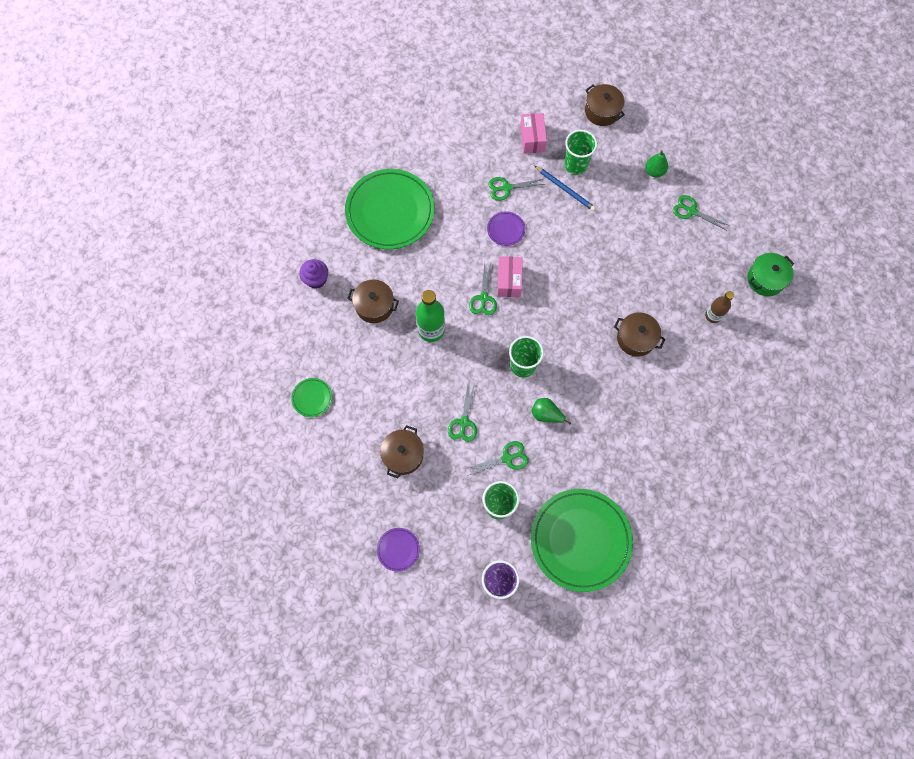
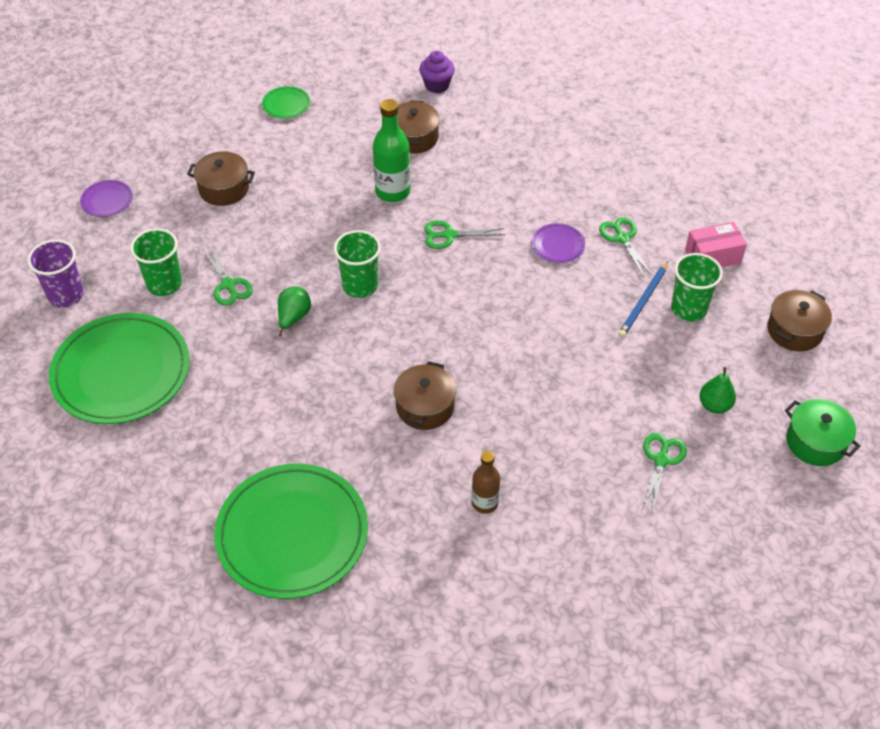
camera: 80 degrees right, 20 degrees down
(390, 211) = (548, 133): green plate -> green plate (292, 534)
(464, 422) = (272, 237): green scissors -> none
(509, 281) = (481, 257): pink box -> none
(765, 279) = (568, 574): green pot -> green pot (815, 442)

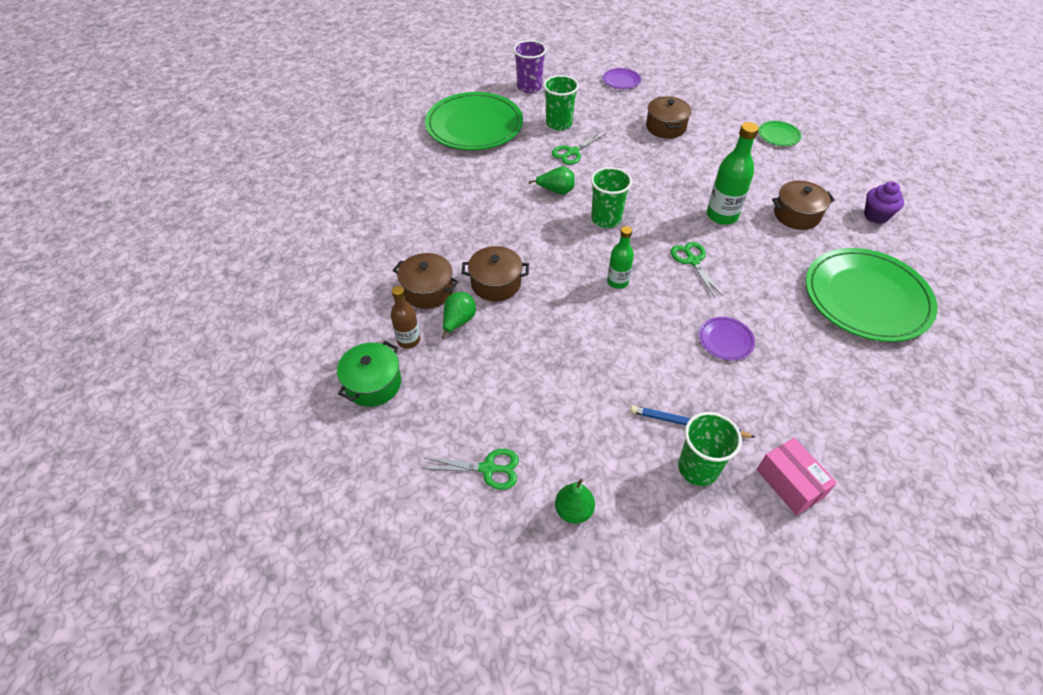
camera: 75 degrees right, 0 degrees up
(292, 534) = (359, 235): green plate -> green plate (866, 298)
(458, 302) = (617, 282): none -> green bottle
(471, 452) = (458, 321): none -> green pear
(622, 238) = (766, 392): green scissors -> none
(794, 330) = (718, 588): brown pot -> brown pot (427, 290)
(815, 442) = (556, 628): green pot -> green pot (373, 384)

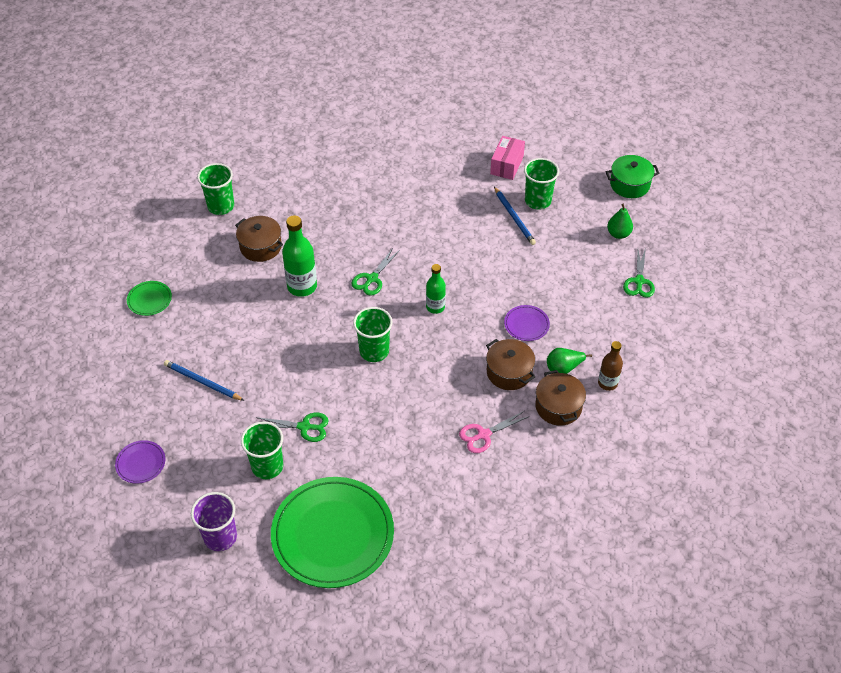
camera: 130 degrees left, 0 degrees up
(373, 384) = (656, 375): green pot -> green pot (629, 184)
(458, 231) = (483, 435): none -> pink scissors
(488, 469) = (639, 281): green scissors -> green scissors turned 135 degrees counterclockwise
(556, 191) = (370, 404): green pear -> none
(665, 127) = (202, 382): brown pot -> blue pencil
(725, 340) = (432, 230): purple plate -> purple plate (526, 324)
(866, 298) = (323, 183): green plate -> none
(876, 215) = (221, 206): purple cupcake -> green cup

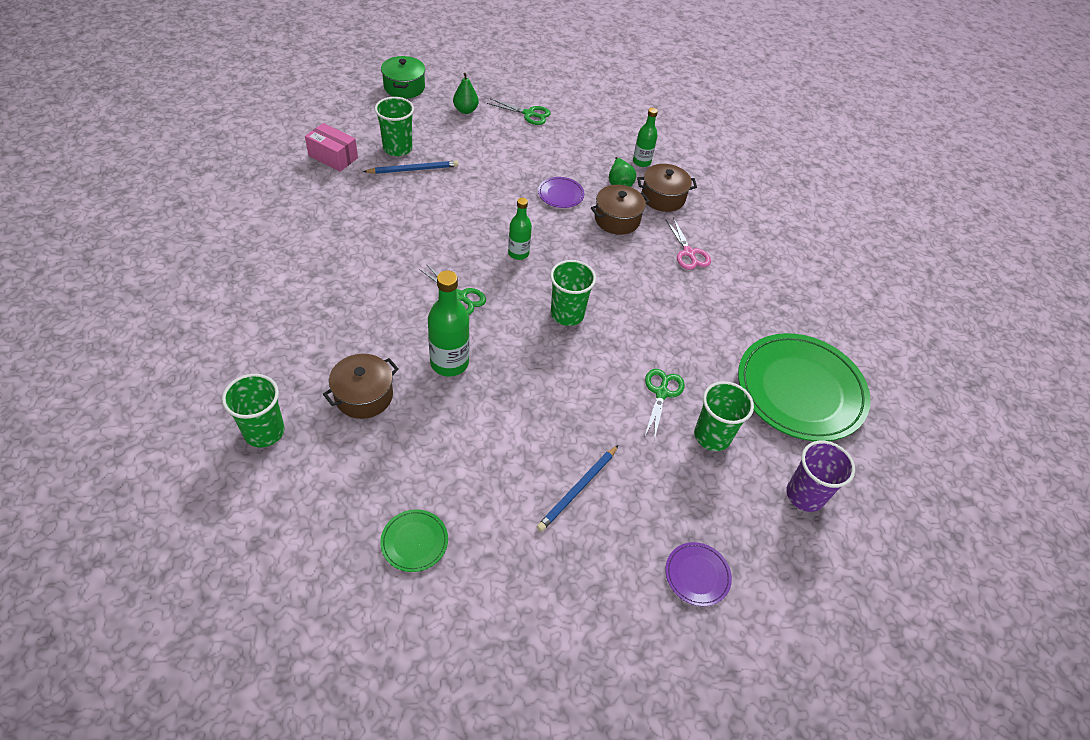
camera: 85 degrees left, 0 degrees up
(607, 383) = (641, 162): brown bottle -> green bottle

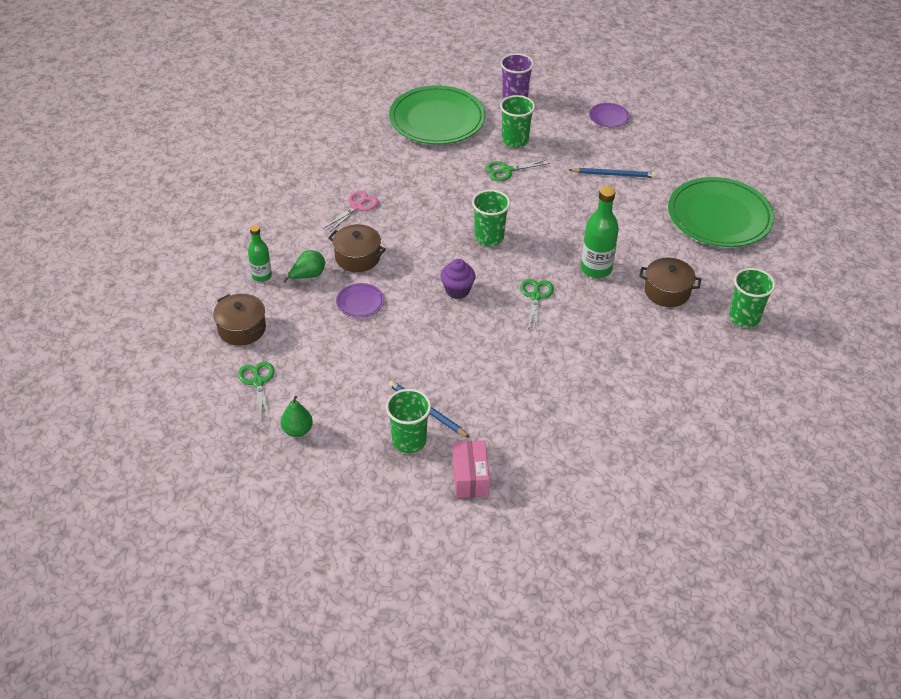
camera: 120 degrees left, 5 degrees down
(404, 87) = (304, 504): green pot -> none
(414, 542) = (719, 216): green plate -> green plate, size x2.36
(518, 253) = (457, 290): green bottle -> purple cupcake
(663, 197) = (301, 244): brown pot -> brown pot (242, 329)

